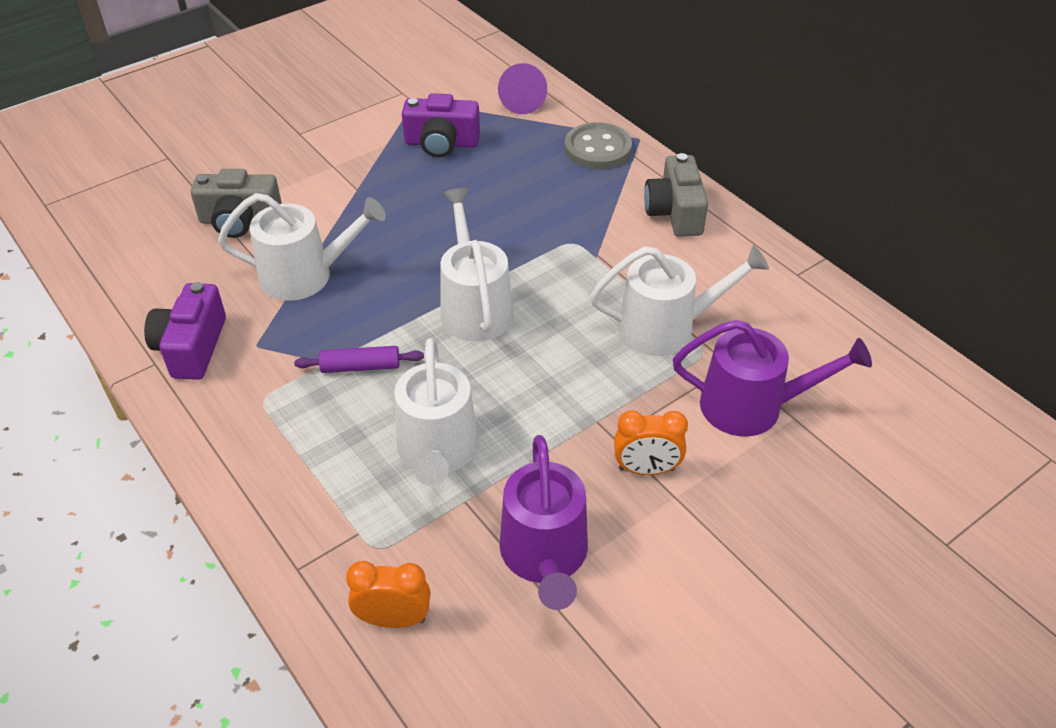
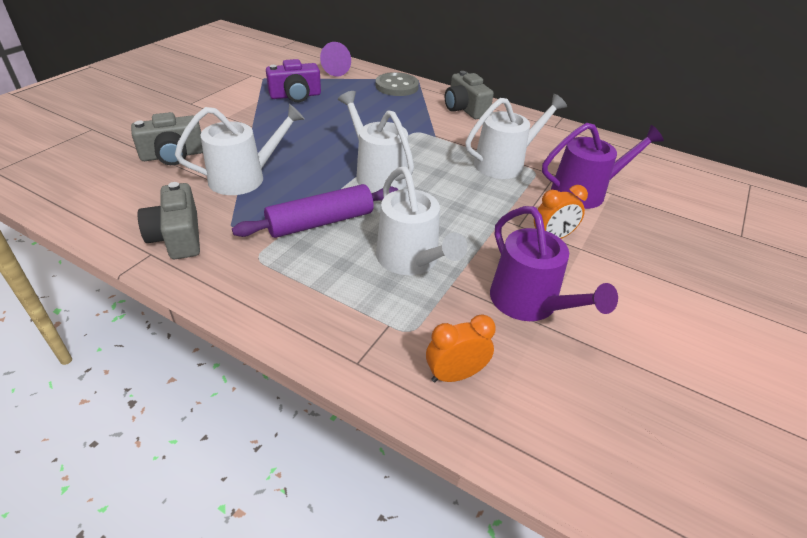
camera: 25 degrees left, 5 degrees down
(192, 347) = (177, 237): purple camera -> grey camera
(360, 367) = (321, 222): purple rolling pin -> purple rolling pin, size x1.75

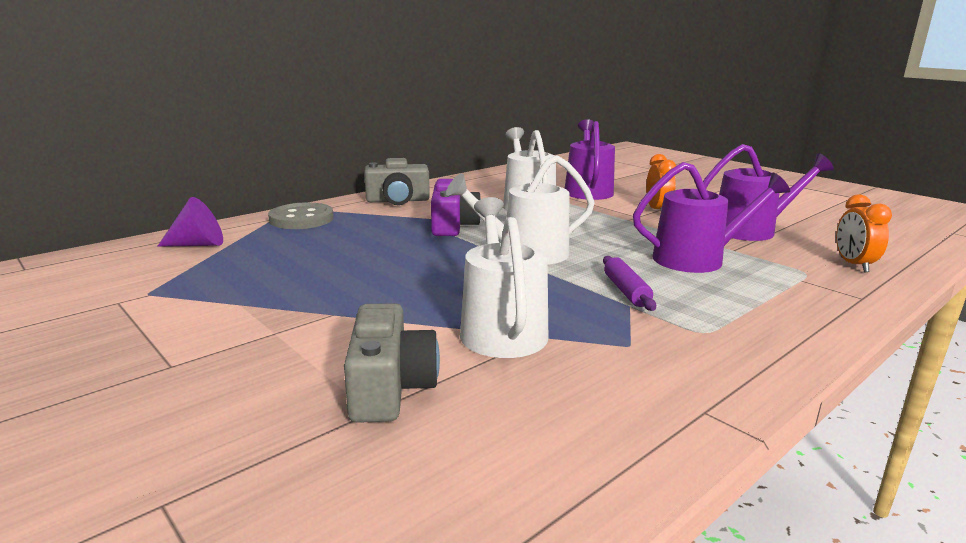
camera: 70 degrees left, 20 degrees down
(177, 237) = (658, 387): grey camera -> none
(295, 96) = (256, 275): purple camera -> purple camera (452, 225)
(321, 222) = (626, 291): purple rolling pin -> purple rolling pin, size x0.57
(411, 260) = (696, 259): white watering can -> purple watering can

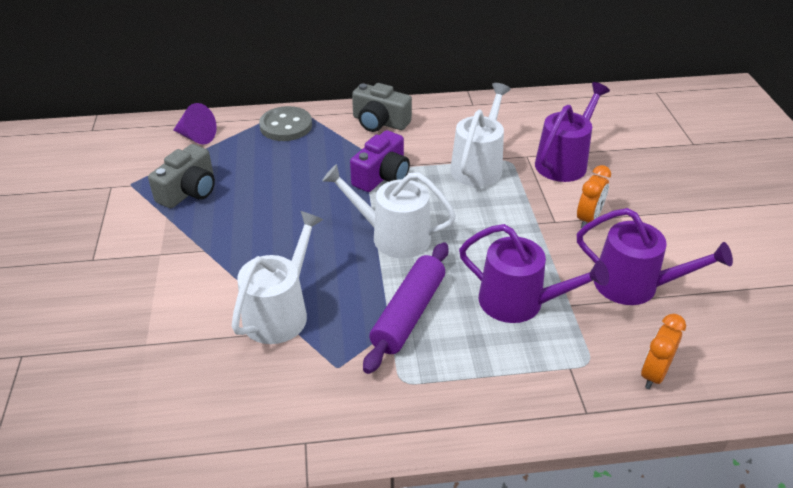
camera: 35 degrees right, 20 degrees up
(389, 387) = (170, 331): grey camera -> grey camera (189, 191)
(626, 291) = (408, 314): purple rolling pin -> purple rolling pin, size x1.75

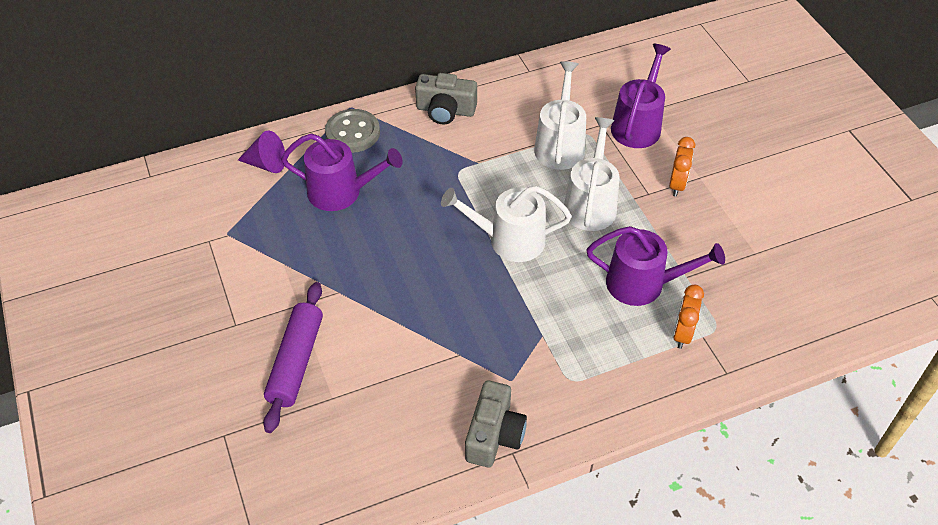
camera: 15 degrees left, 10 degrees up
(189, 191) = (291, 230): grey camera -> grey camera (494, 435)
(280, 312) = (439, 340): white watering can -> white watering can (590, 204)
(382, 176) = (473, 175): purple camera -> none
(408, 314) = (552, 316): purple rolling pin -> purple rolling pin (296, 362)
(634, 285) = (733, 246): purple watering can -> purple watering can (341, 192)
(654, 374) = (770, 326): orange clock -> orange clock (682, 333)

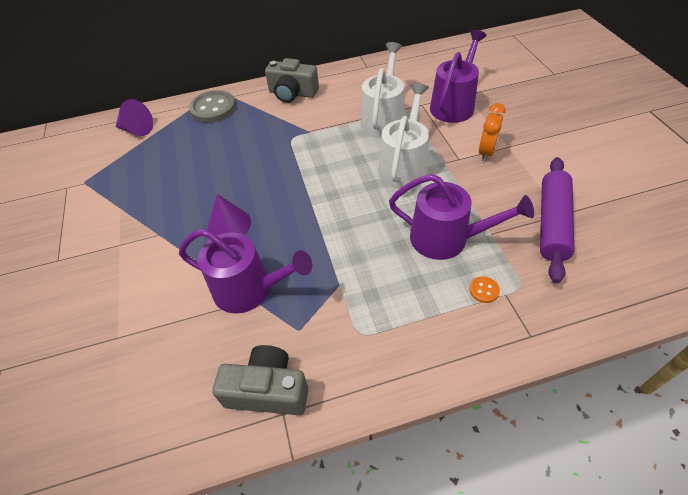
camera: 10 degrees right, 0 degrees up
(296, 362) = (97, 298): purple rolling pin -> purple rolling pin (552, 223)
(341, 192) = (189, 152): purple watering can -> purple watering can (249, 289)
(413, 278) = (229, 225): none -> purple cone
(494, 435) = (268, 390): grey camera -> grey camera turned 105 degrees counterclockwise
(509, 240) = (324, 194): white watering can -> none
(682, 333) = (484, 290): orange clock -> orange button

